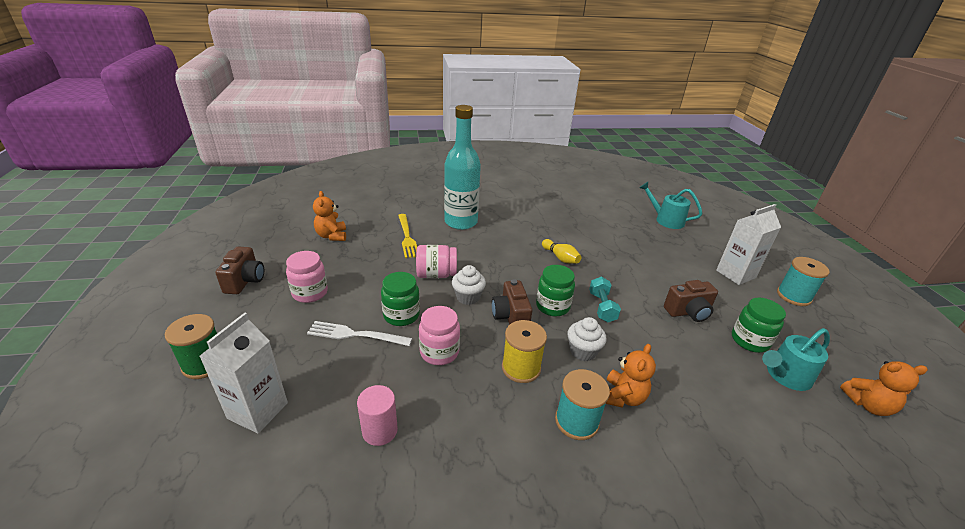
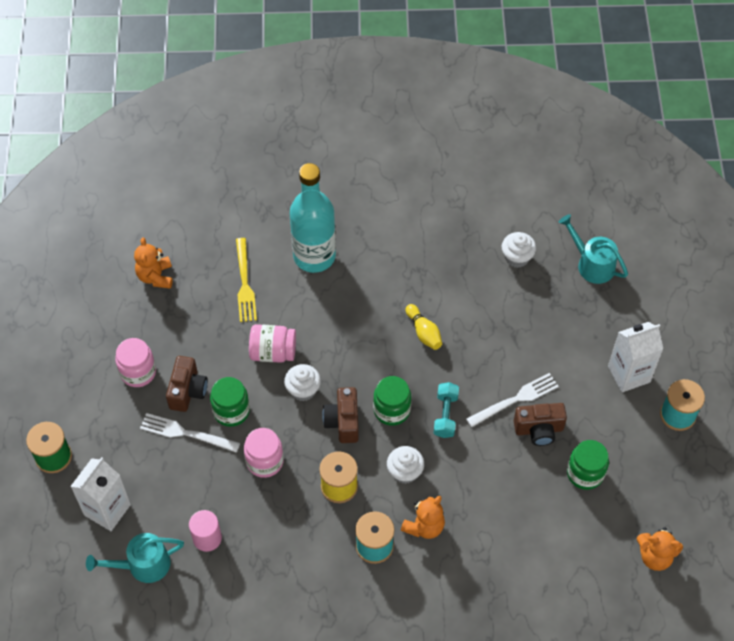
camera: 10 degrees right, 25 degrees up
(245, 281) = (70, 350): brown camera -> brown camera (188, 391)
(611, 219) = (517, 257): none -> white cupcake
(656, 293) = (516, 399): none -> white fork
(785, 376) = (595, 518): turquoise watering can -> turquoise watering can (143, 565)

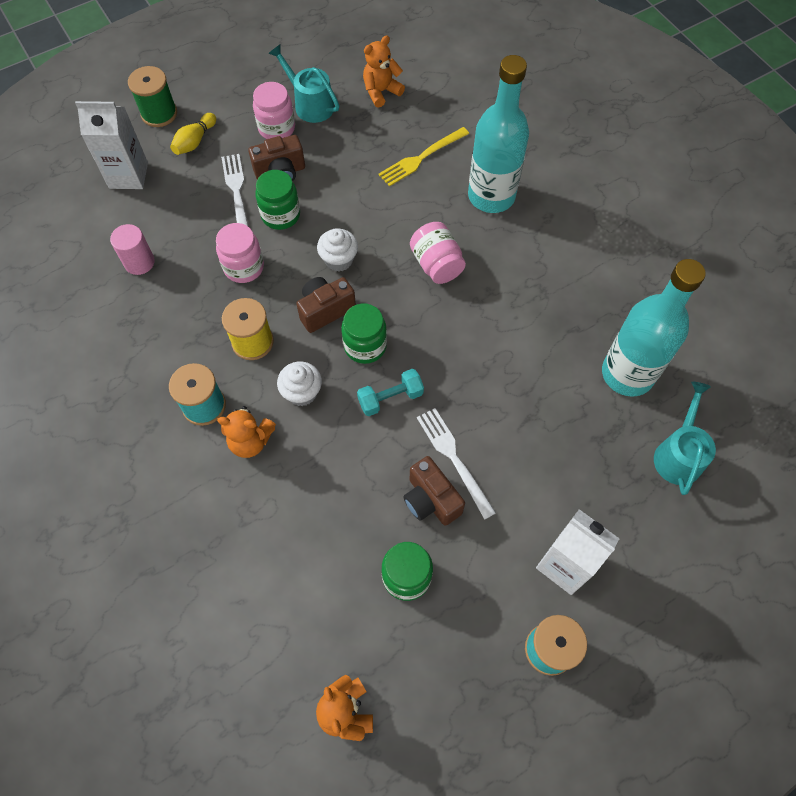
camera: 60 degrees right, 5 degrees up
(143, 565) = (88, 228): turquoise watering can -> turquoise watering can (310, 104)
(273, 352) = (364, 216): pink jar -> pink jar (436, 264)
(424, 332) = (473, 330): yellow bowling pin -> yellow bowling pin (195, 141)
(516, 399) = (453, 458): white fork -> white fork turned 150 degrees counterclockwise
(517, 257) = (627, 374): white cupcake -> turquoise bottle

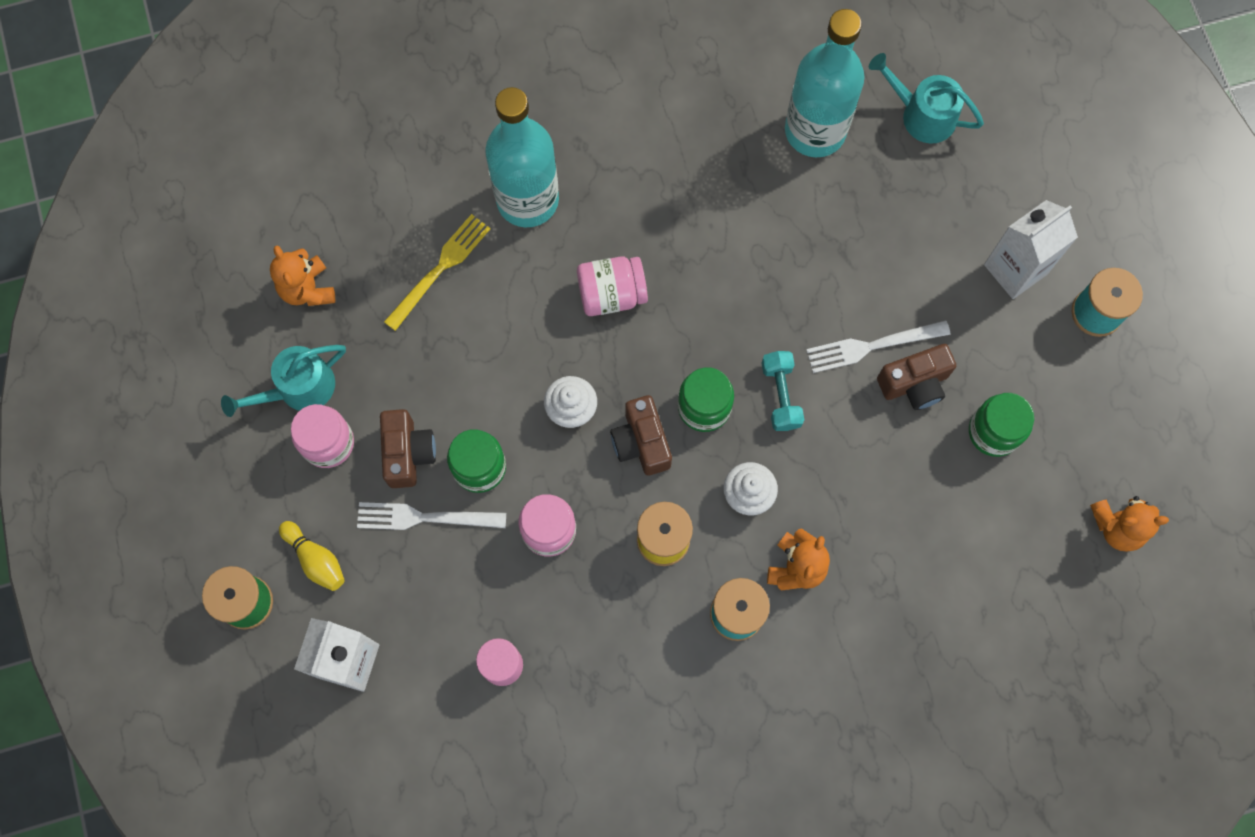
camera: 75 degrees left, 10 degrees up
(421, 158) = (440, 268): yellow fork -> yellow fork turned 120 degrees counterclockwise

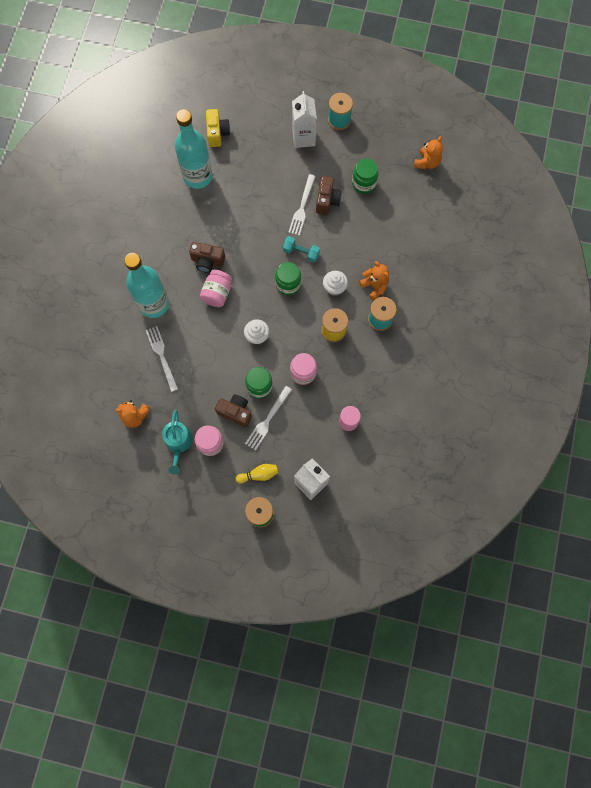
camera: 60 degrees left, 0 degrees up
(440, 268) = (161, 355): yellow fork -> white fork
(641, 442) = (288, 316): brown camera -> brown camera (207, 261)
(922, 115) = (217, 133): turquoise watering can -> yellow camera

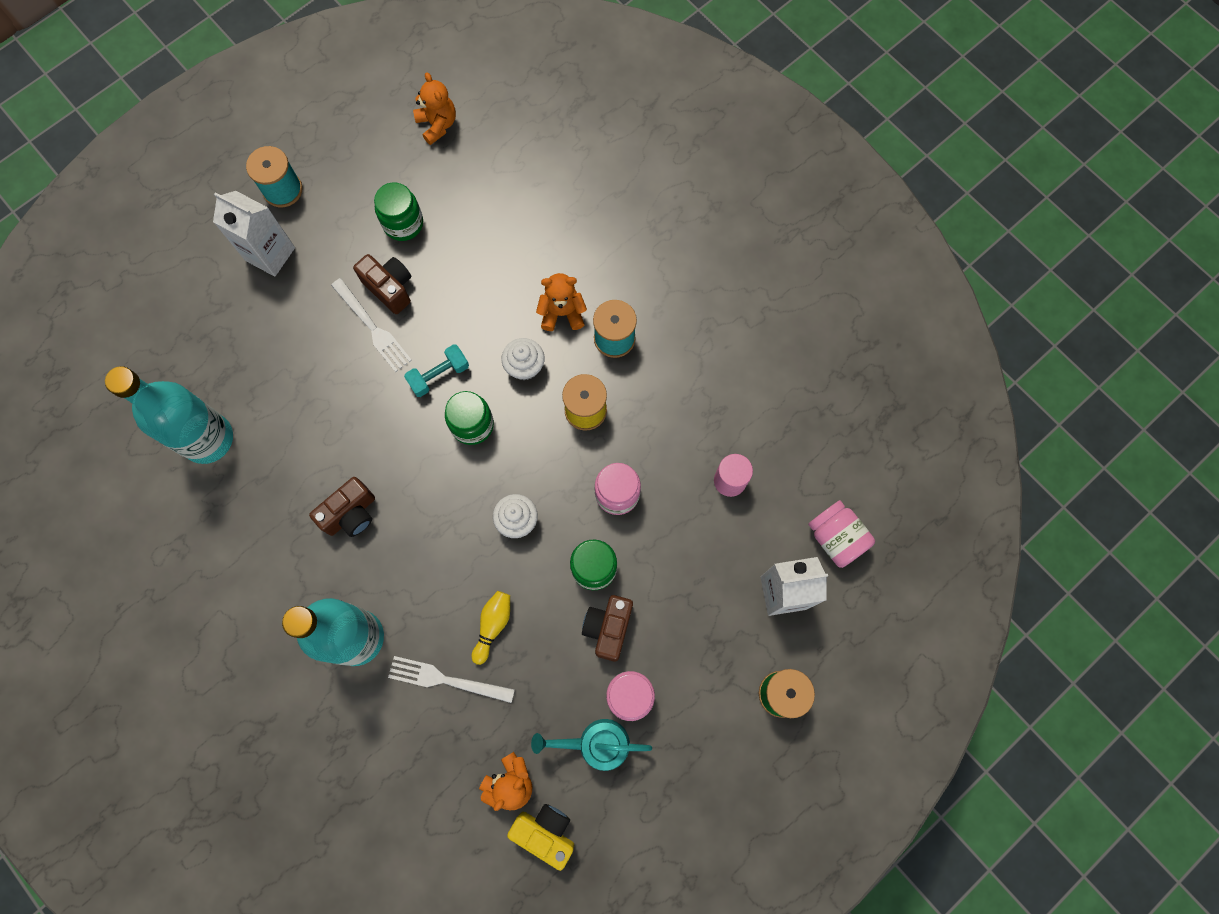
camera: 55 degrees left, 0 degrees up
(178, 443) = (596, 744): turquoise watering can -> turquoise watering can turned 150 degrees clockwise
(217, 133) = (164, 365): yellow camera -> yellow camera (545, 832)
(217, 293) = (410, 533): pink jar -> pink jar (836, 538)
(235, 412) = (608, 628): brown camera -> brown camera turned 45 degrees counterclockwise
(259, 474) = (723, 657): yellow bowling pin -> yellow bowling pin (493, 625)
(267, 420) = (652, 590): white fork -> none

